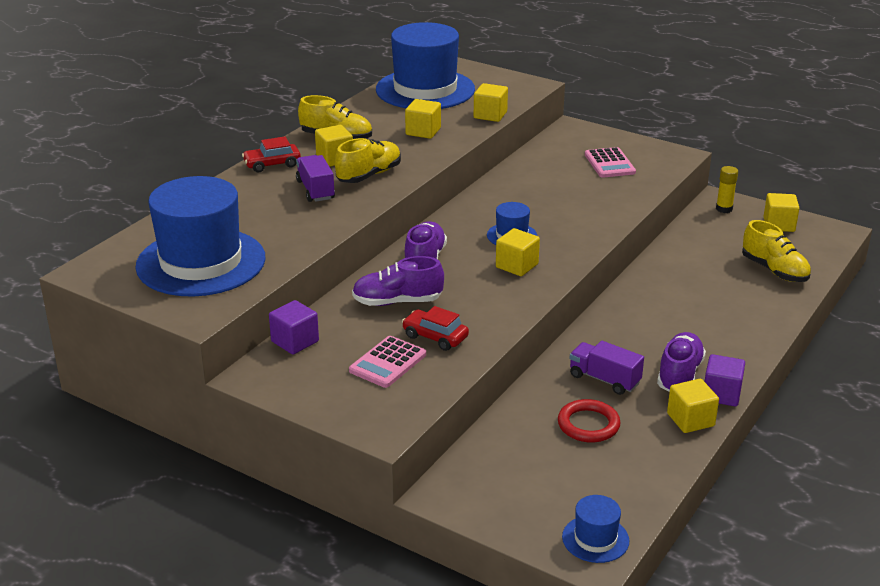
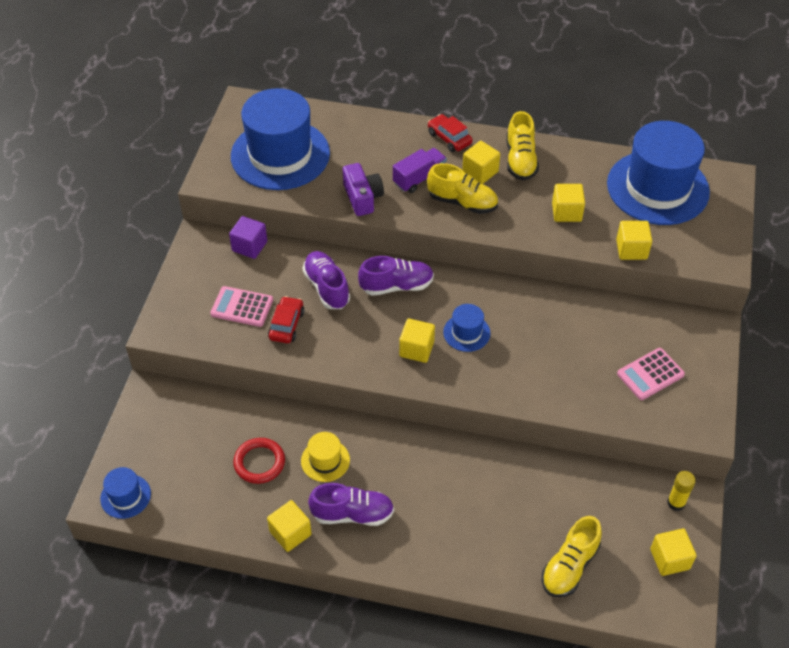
camera: 70 degrees right, 20 degrees up
(316, 225) = (362, 197): none -> purple camera
(604, 379) = (325, 460): purple truck -> yellow hat
(721, 394) = (335, 550): purple cube -> none

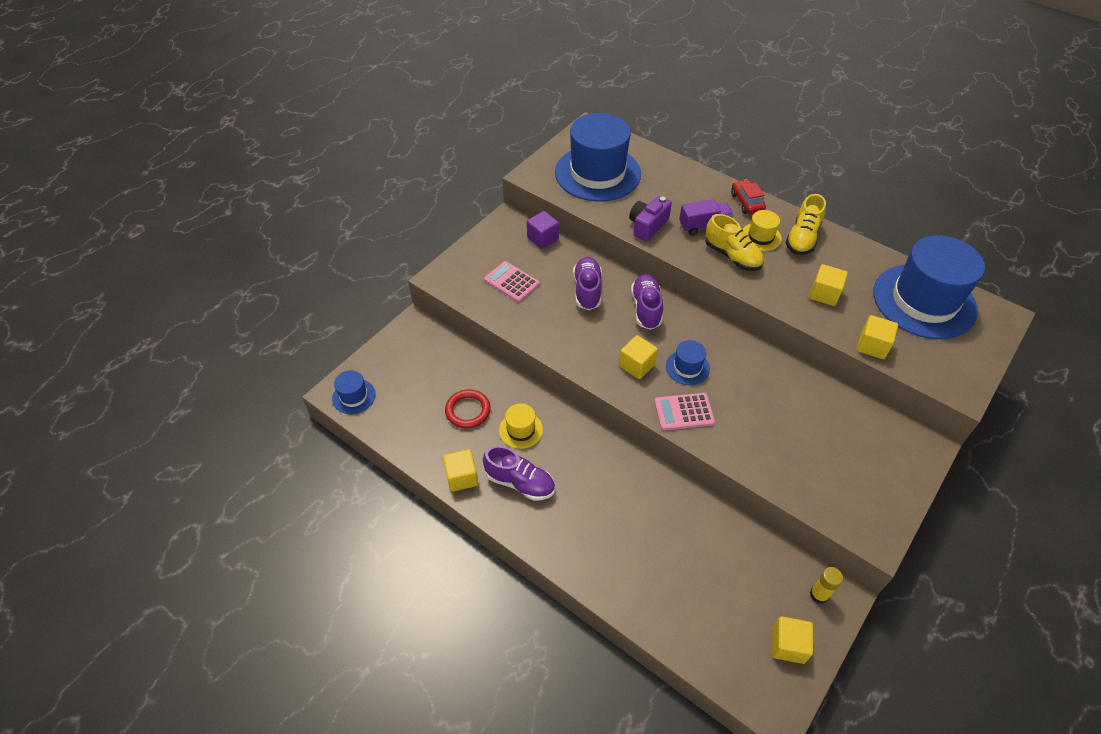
camera: 25 degrees right, 0 degrees up
(286, 325) = (539, 308): red car -> none
(362, 197) = (647, 226): purple camera -> purple camera turned 150 degrees counterclockwise
(396, 286) = (646, 308): purple shoe -> purple shoe turned 105 degrees counterclockwise
(480, 172) = (760, 237): yellow cube -> yellow hat
(569, 566) = (687, 609): yellow shoe -> none
(650, 374) = (843, 465): pink calculator -> pink calculator (683, 412)

